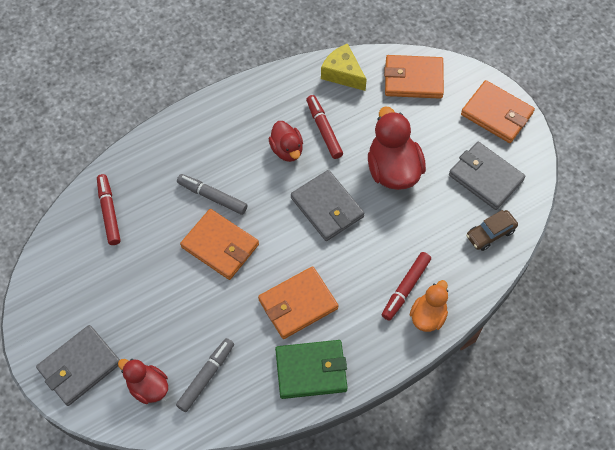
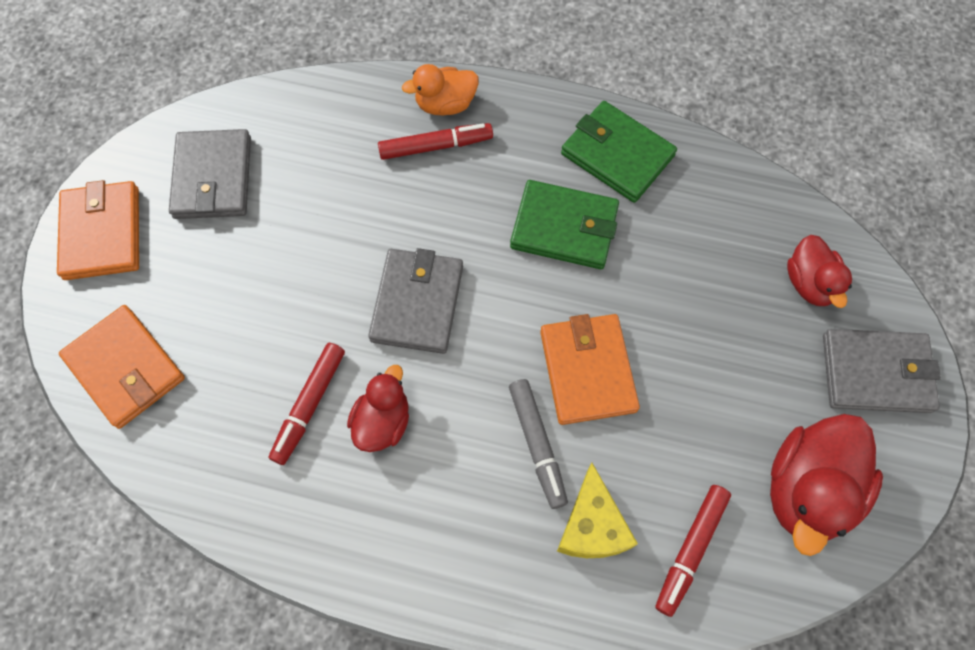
camera: 135 degrees left, 5 degrees up
(206, 376) = (735, 240): grey marker -> none
(298, 304) = (564, 228): orange wallet -> green wallet
(343, 74) = (193, 464): yellow cheese -> yellow cheese (592, 525)
(393, 169) = (294, 278): red duck -> red duck (808, 490)
(490, 233) = (286, 121): brown car -> none

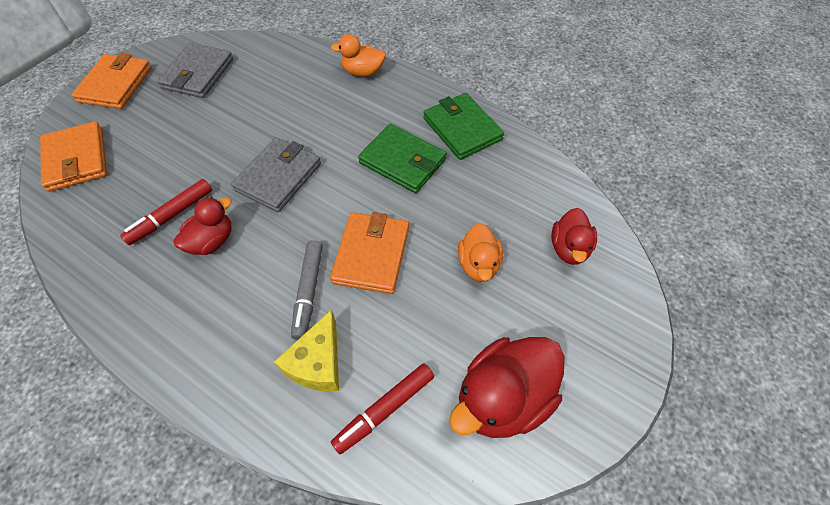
camera: 20 degrees right, 10 degrees down
(435, 146) = (343, 93): red marker -> none
(716, 340) = (478, 264): none -> orange duck
(876, 373) = (598, 329): grey wallet -> none

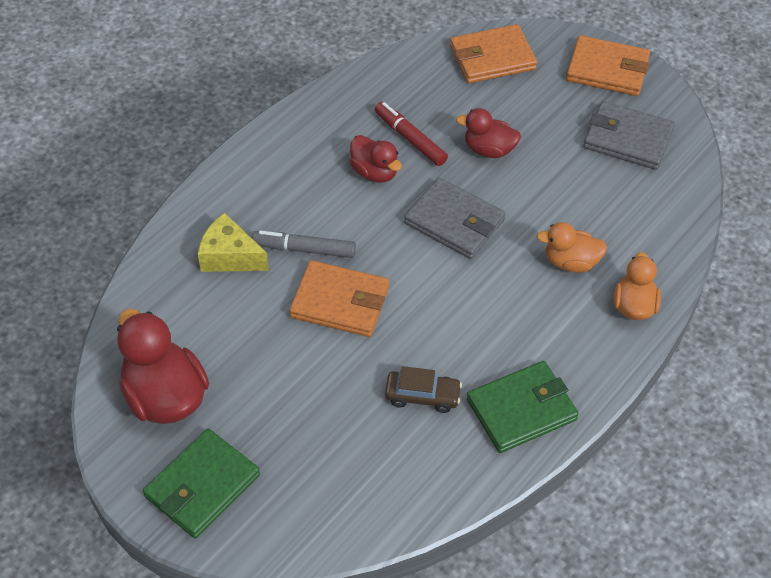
camera: 95 degrees right, 5 degrees down
(384, 409) = (176, 304): red marker -> none
(402, 161) = (469, 339): green wallet -> green wallet (202, 485)
(461, 188) = (422, 396): none -> brown car
(478, 264) = (313, 398): orange duck -> orange duck (570, 262)
(569, 248) = (321, 493): red duck -> red duck (489, 150)

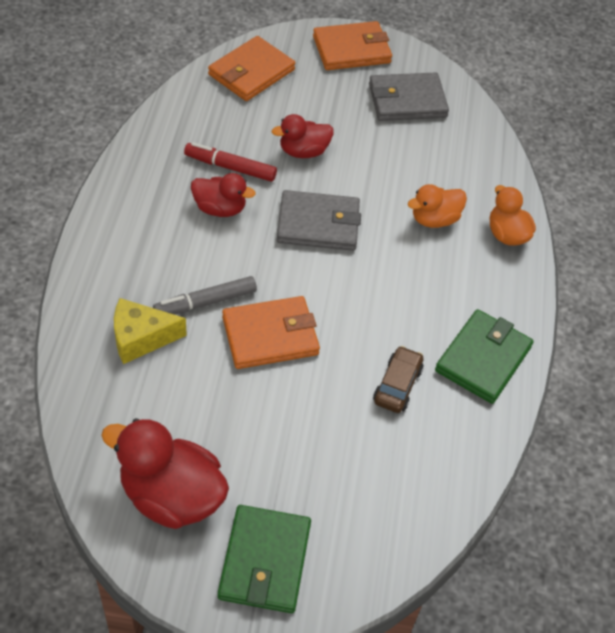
camera: 35 degrees left, 0 degrees up
(422, 396) = (397, 385): brown car -> brown car turned 45 degrees counterclockwise

